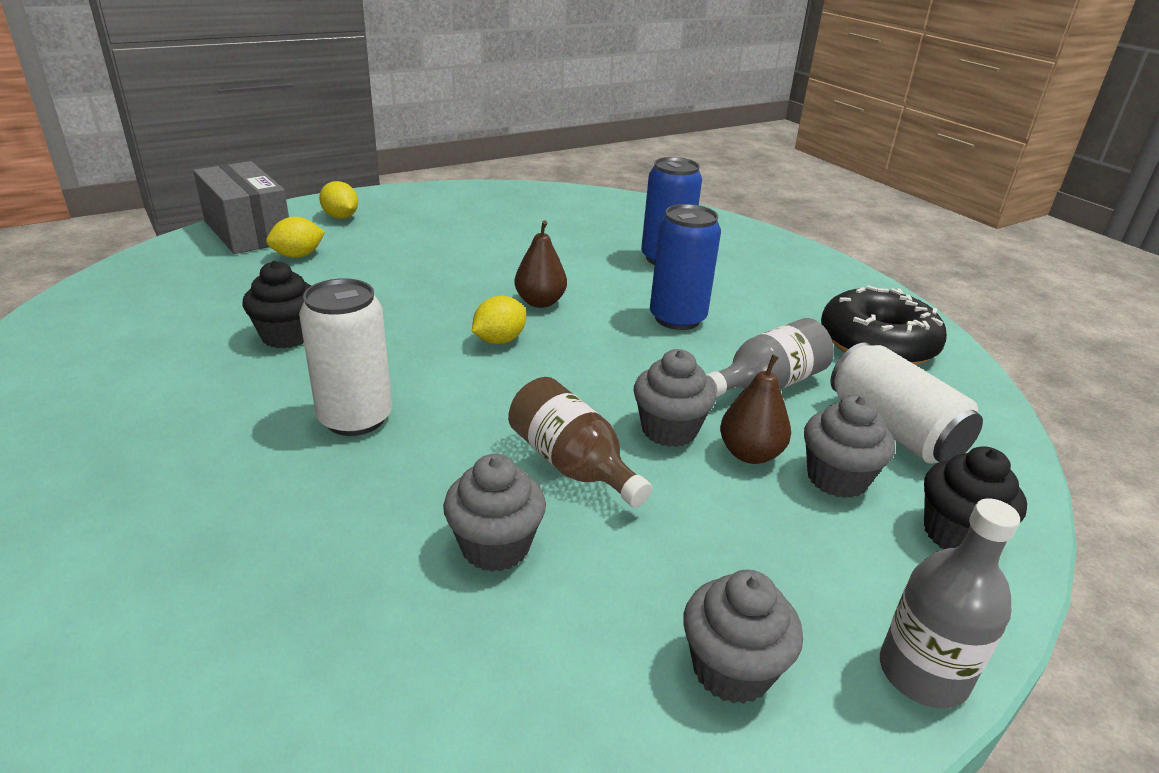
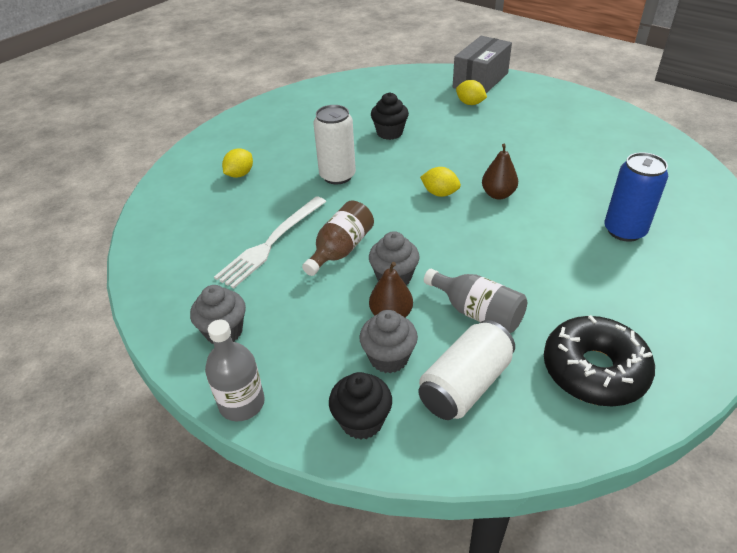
camera: 75 degrees right, 10 degrees up
(341, 217) = (530, 96): yellow lemon -> yellow lemon (240, 174)
(495, 546) = (271, 243): grey cupcake -> white fork
(677, 318) = (532, 255): blue can -> none

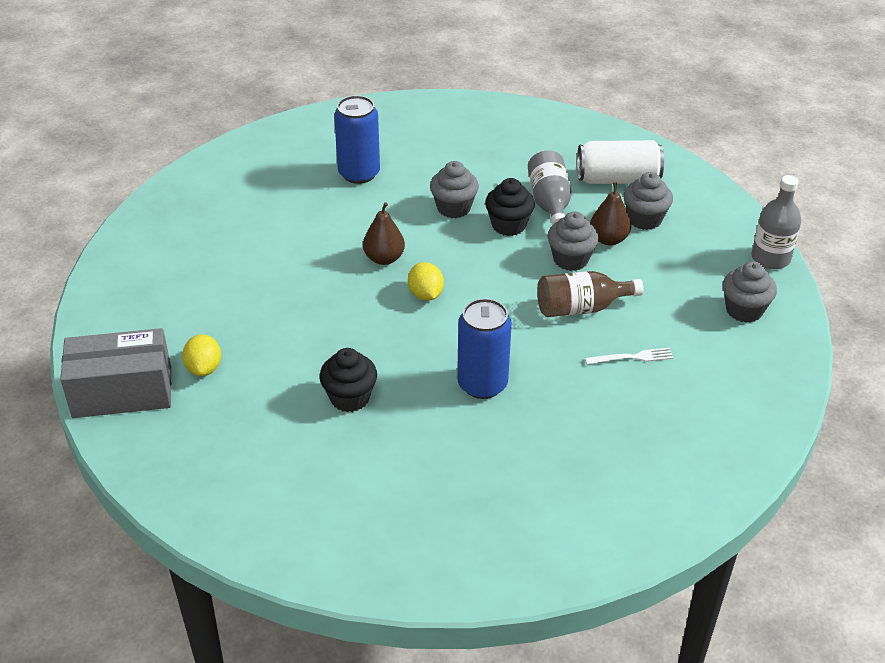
camera: 135 degrees left, 0 degrees up
(240, 174) = (576, 468): yellow lemon -> none
(271, 243) = (632, 357): white fork -> white fork, size x0.49
(337, 176) = (482, 384): white can -> blue can
(362, 421) = (702, 203): black cupcake -> black cupcake (508, 225)
(526, 254) = (454, 208): none -> grey cupcake
(594, 370) = (534, 139): black donut -> none

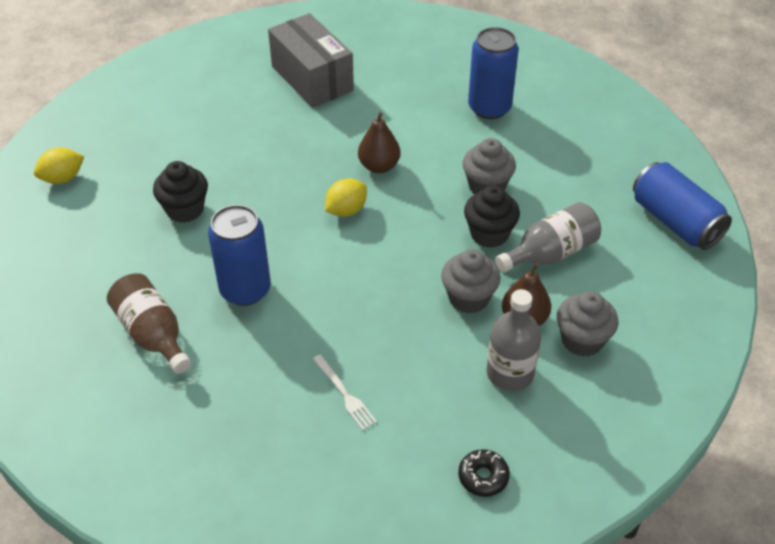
camera: 65 degrees right, 5 degrees up
(122, 392) = (132, 85): grey box -> grey box (312, 78)
(204, 368) = (178, 115): yellow lemon -> yellow lemon (63, 178)
(556, 133) = (675, 221): none -> blue can
(581, 308) = (397, 329): brown bottle -> brown bottle (153, 334)
(618, 179) = (636, 296): white can -> none
(744, 310) = (483, 477): grey cupcake -> black donut
(770, 258) = (598, 481): grey bottle -> grey bottle (510, 373)

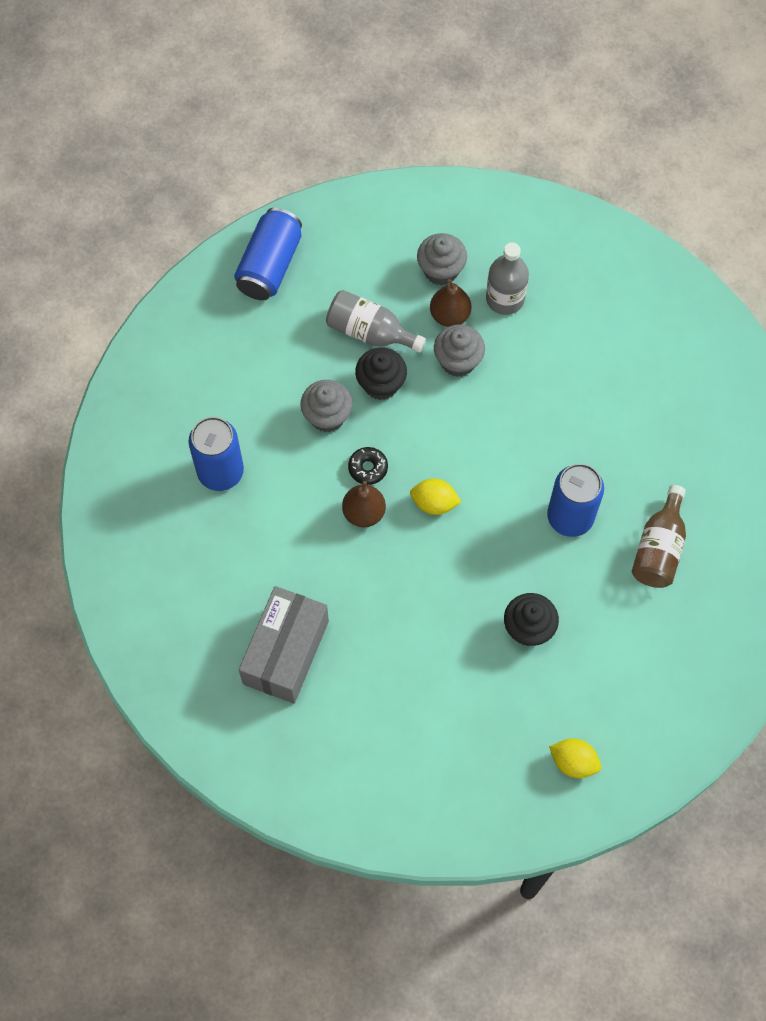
camera: 125 degrees left, 20 degrees up
(344, 394) = (603, 387): white fork -> none
(483, 477) = (597, 270): black donut -> black donut (368, 468)

